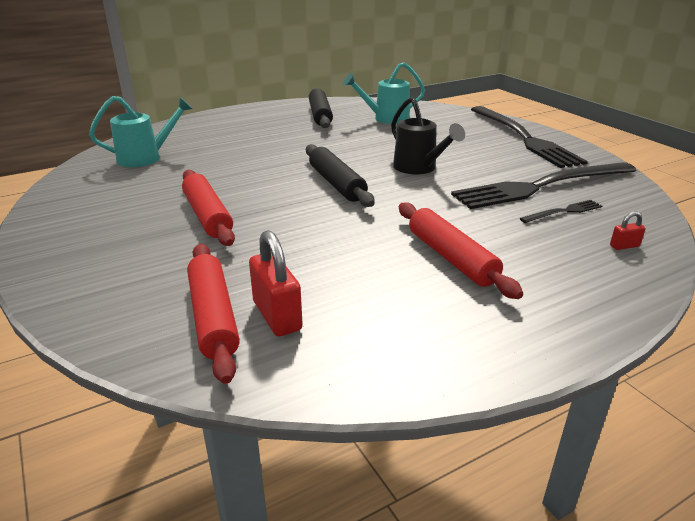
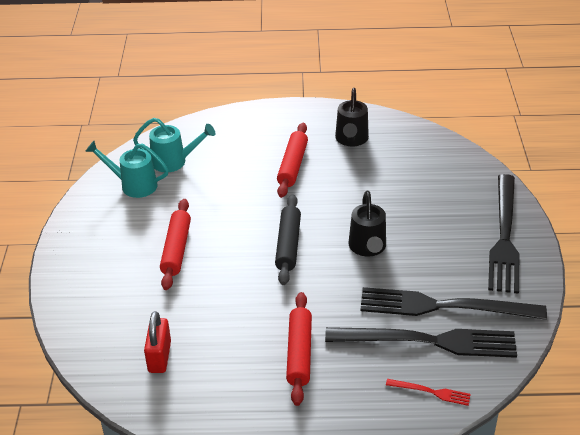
camera: 30 degrees right, 10 degrees up
(213, 317) = (126, 343): red rolling pin -> red rolling pin (292, 165)
(320, 115) = (351, 140): black rolling pin -> black watering can
(386, 119) = (406, 164): turquoise watering can -> turquoise watering can (133, 185)
(563, 212) = (428, 341): black fork -> black fork, size x2.36
(624, 246) = (431, 392): red padlock -> red fork

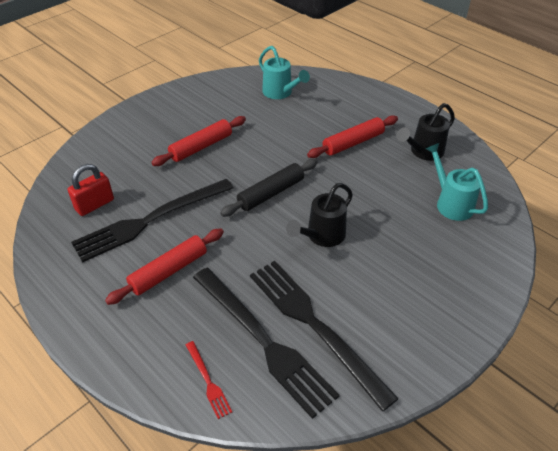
camera: 45 degrees right, 5 degrees up
(133, 185) = (236, 92): turquoise watering can -> turquoise watering can (451, 203)
(504, 236) = (447, 311): black fork -> black fork (150, 220)

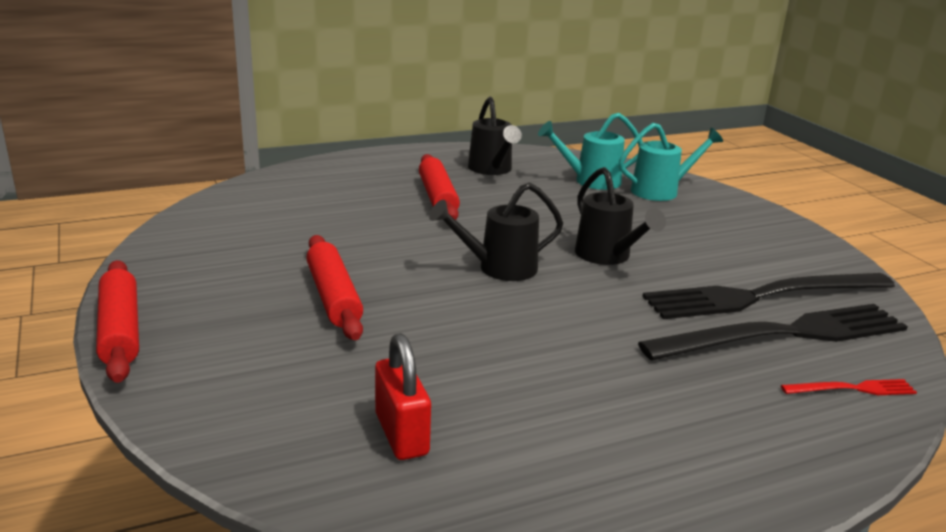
camera: 70 degrees left, 20 degrees down
(150, 220) = (491, 378): black fork -> none
(169, 271) = (626, 382): red rolling pin -> red rolling pin (120, 330)
(271, 193) = (499, 268): black rolling pin -> black watering can
(280, 93) = (266, 211): turquoise watering can -> turquoise watering can (661, 191)

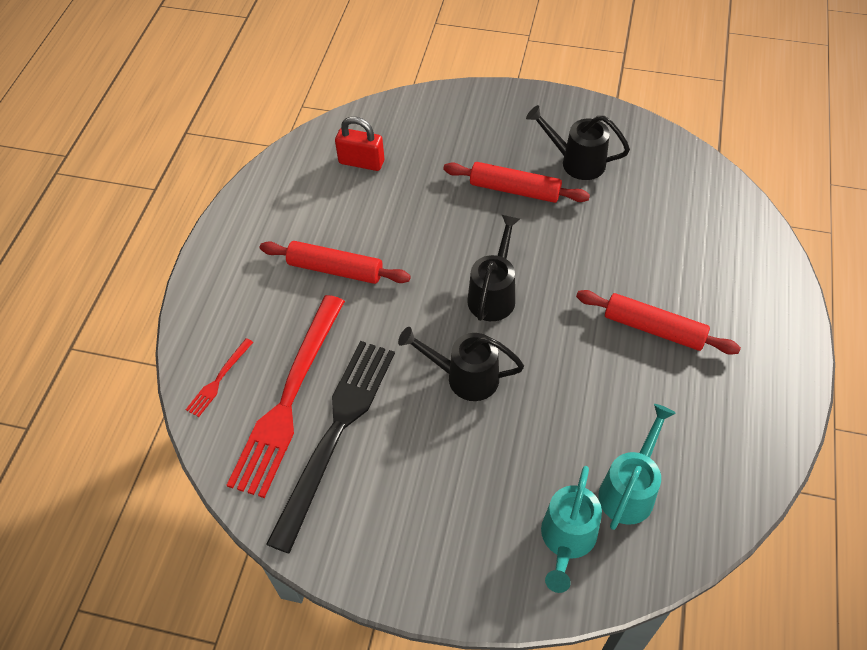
camera: 130 degrees right, 30 degrees up
(120, 330) = (538, 95): red rolling pin -> red rolling pin (335, 269)
(492, 170) = (707, 415): black watering can -> black watering can (576, 162)
(784, 334) = (289, 398): black fork -> red fork

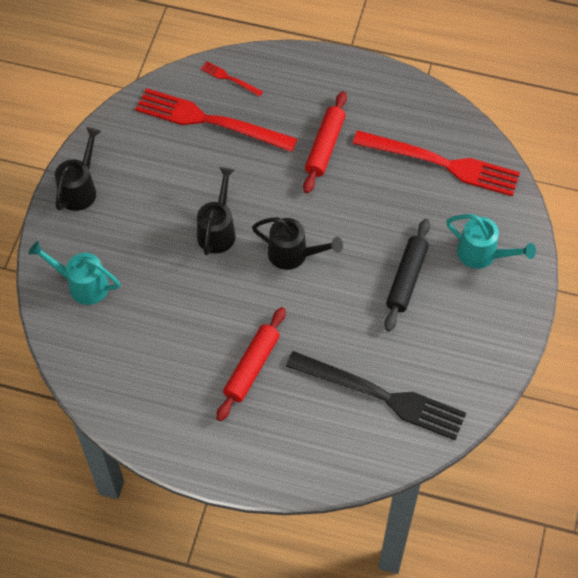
camera: 90 degrees right, 5 degrees up
(336, 433) = (179, 149): black fork -> black fork (381, 396)
(361, 162) = (442, 163): red padlock -> red fork
(515, 190) = (406, 279): red rolling pin -> black rolling pin
(576, 162) = (440, 331): black watering can -> black watering can (80, 189)
(630, 489) = (114, 329): turquoise watering can -> turquoise watering can (482, 255)

